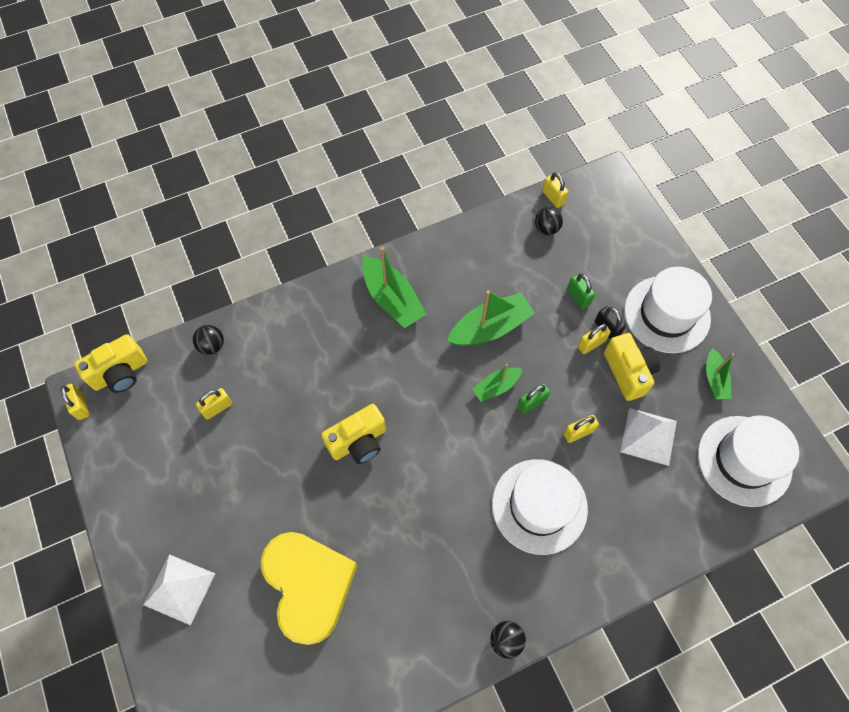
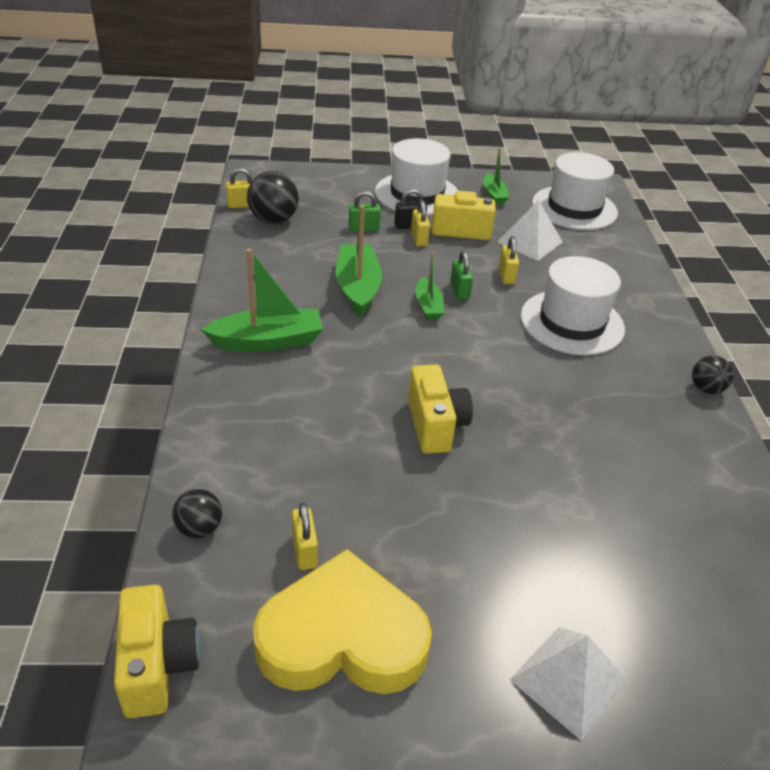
camera: 70 degrees left, 25 degrees down
(81, 406) = (177, 749): yellow padlock -> none
(309, 585) = (605, 527): yellow heart -> yellow heart (342, 637)
(546, 228) = (273, 220): black ball -> black ball, size x1.64
(714, 379) = (494, 195): green boat -> green boat turned 60 degrees clockwise

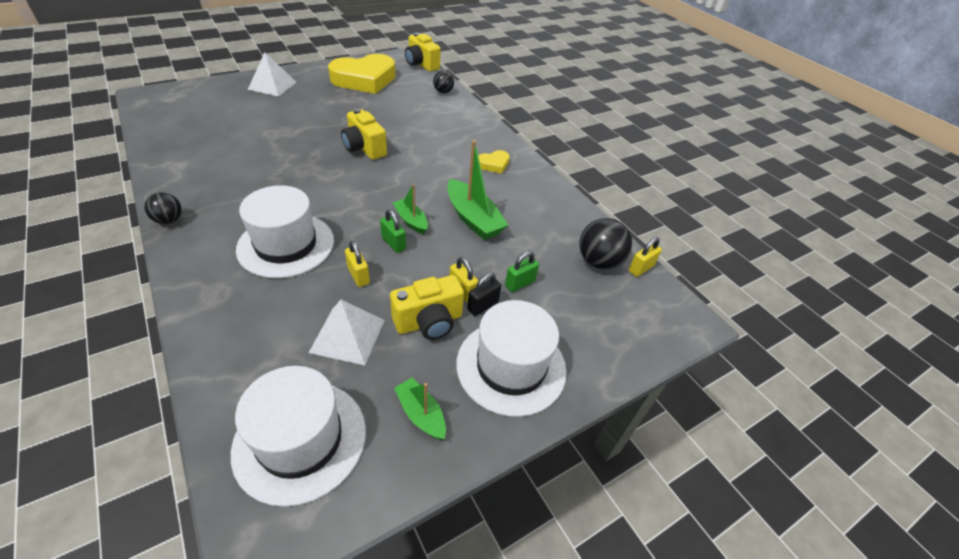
camera: 150 degrees right, 5 degrees up
(267, 341) = (493, 164): green boat -> yellow heart
(304, 551) = (396, 94): yellow padlock -> none

